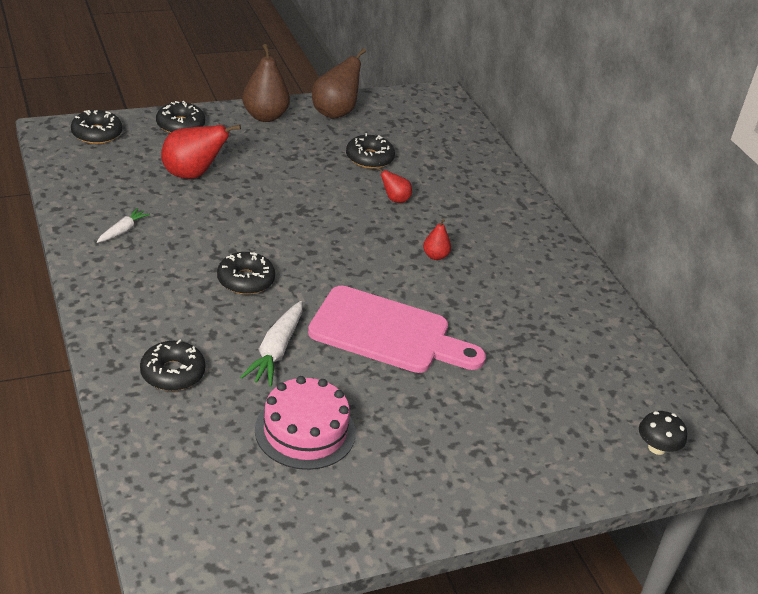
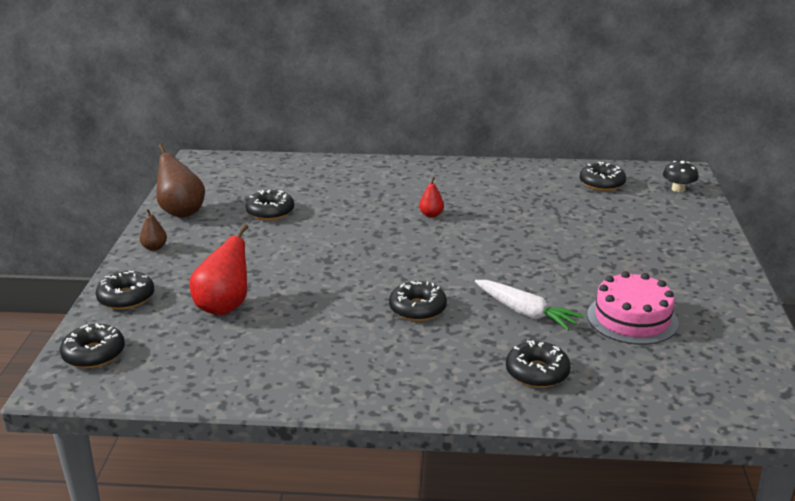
camera: 60 degrees left, 10 degrees down
(123, 230) = (295, 365): white carrot -> none
(265, 116) = (154, 248): brown pear -> brown pear, size x0.52
(387, 333) = (521, 257): pink cutting board -> none
(395, 199) = (341, 214): red pear -> none
(616, 375) = (602, 183): none -> black donut

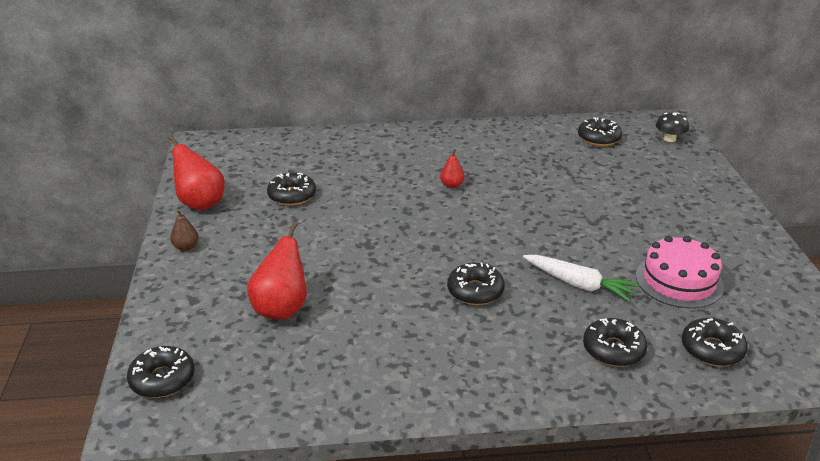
camera: 10 degrees left, 5 degrees up
(126, 298) = (175, 308): black donut -> black donut (712, 349)
(181, 212) = (200, 203): brown pear -> red pear

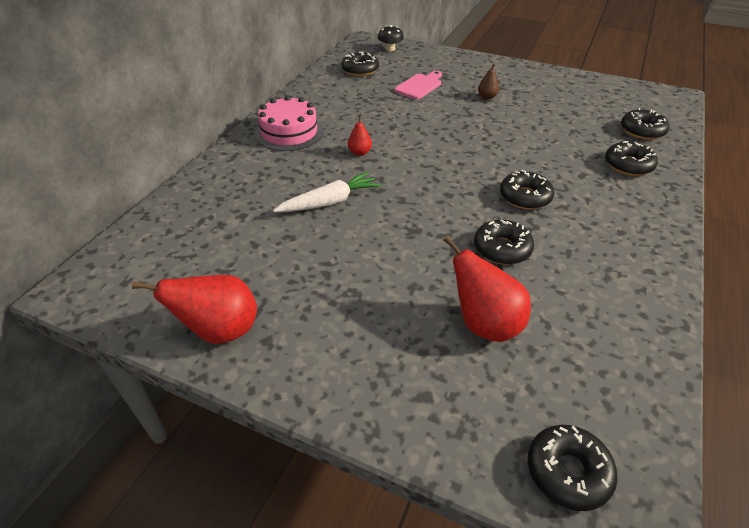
camera: 60 degrees left, 10 degrees up
(186, 247) = (307, 372): brown pear -> brown pear (487, 97)
(292, 195) = (280, 251): black donut -> black donut (502, 248)
(579, 284) = (544, 149): white carrot -> white carrot (330, 202)
(613, 178) = (420, 86): none -> pink cutting board
(679, 281) = (563, 112): pink cake -> pink cake (289, 132)

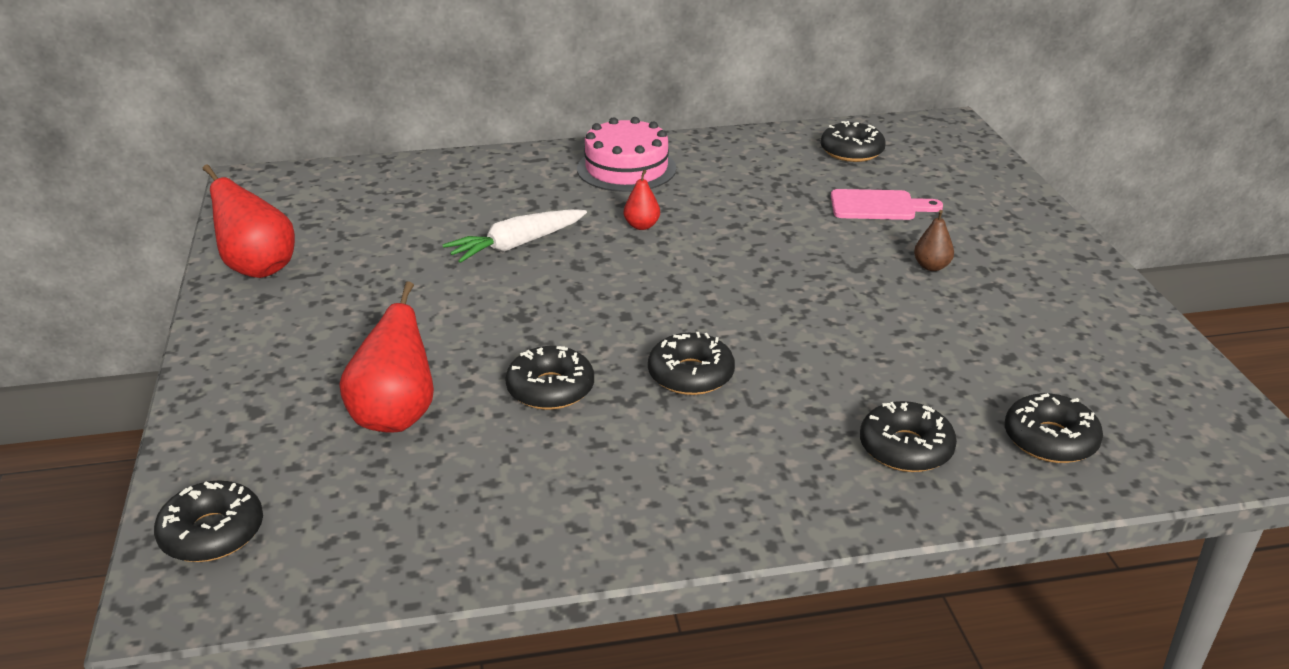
camera: 55 degrees right, 10 degrees down
(330, 202) = (516, 245): white carrot -> white carrot turned 120 degrees clockwise
(390, 49) = (953, 148): black mushroom -> none

